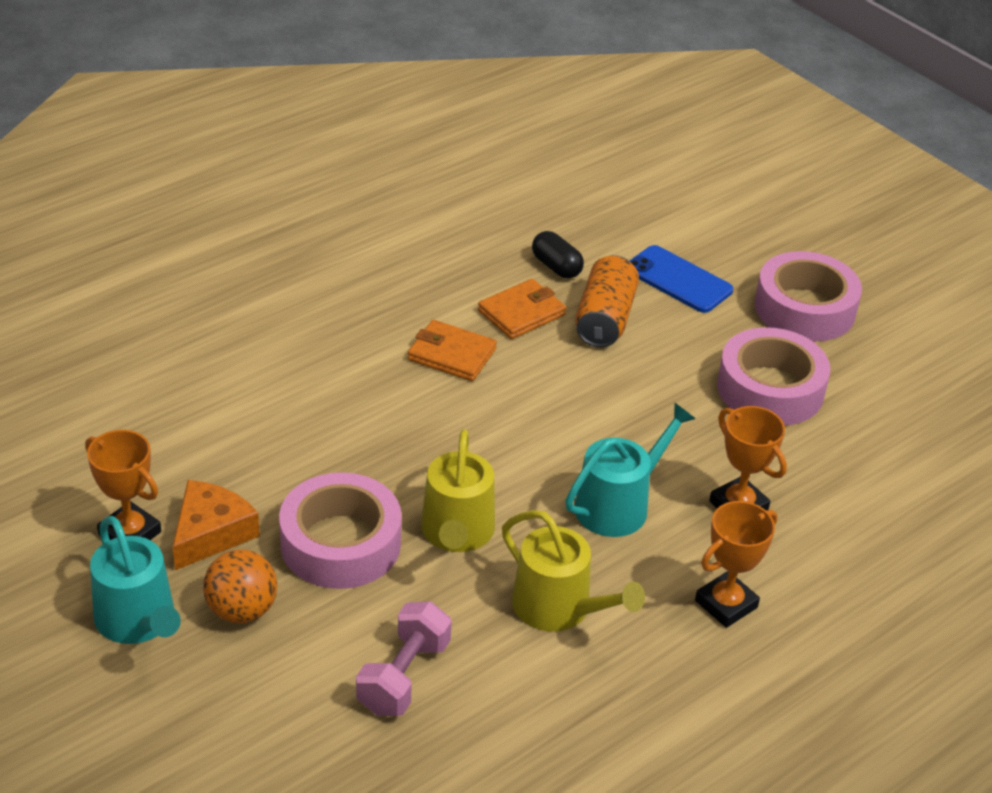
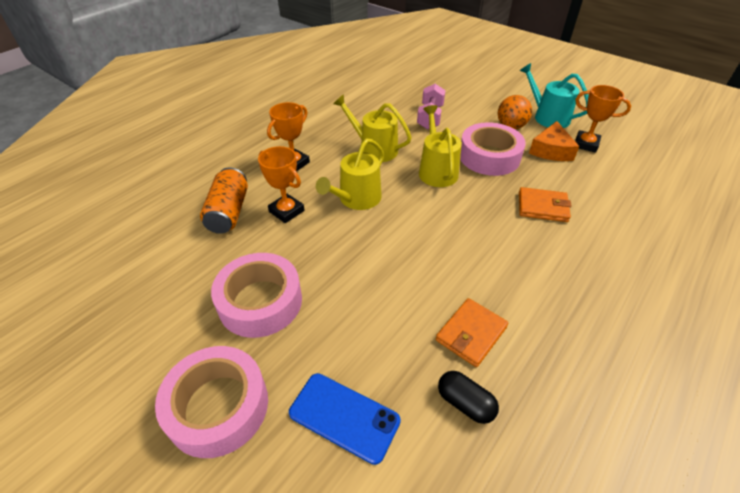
camera: 170 degrees right, 5 degrees up
(452, 354) = (501, 279): orange wallet -> orange wallet (542, 207)
(604, 319) = (401, 344): orange can -> orange can (229, 212)
(618, 505) = (356, 199): turquoise watering can -> yellow watering can

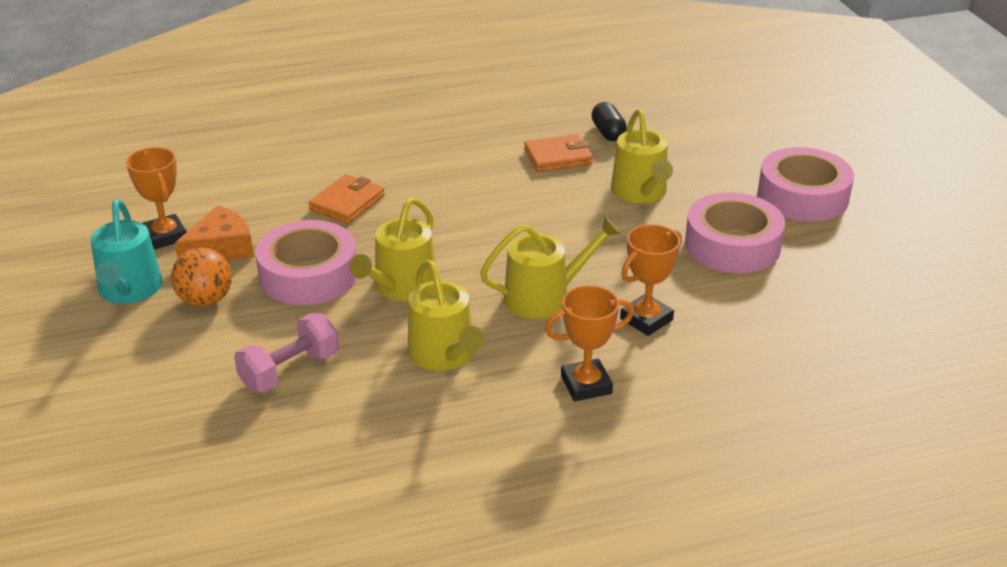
camera: 145 degrees left, 10 degrees down
(229, 212) = (724, 350): orange can -> none
(286, 211) = (646, 319): orange trophy -> orange trophy turned 60 degrees clockwise
(344, 417) = (704, 158): blue phone -> none
(368, 325) = (641, 192): none -> yellow watering can
(542, 207) = (347, 203): orange wallet -> orange wallet turned 75 degrees clockwise

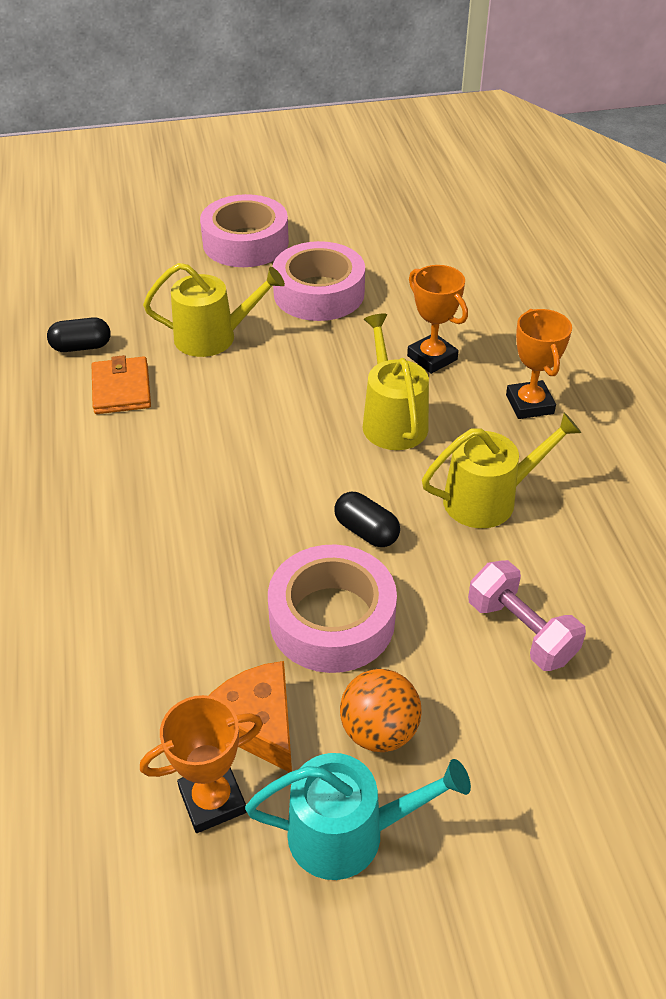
camera: 85 degrees left, 10 degrees up
(347, 203) = (172, 583): orange wallet -> none
(401, 287) = (366, 531): yellow watering can -> black capsule

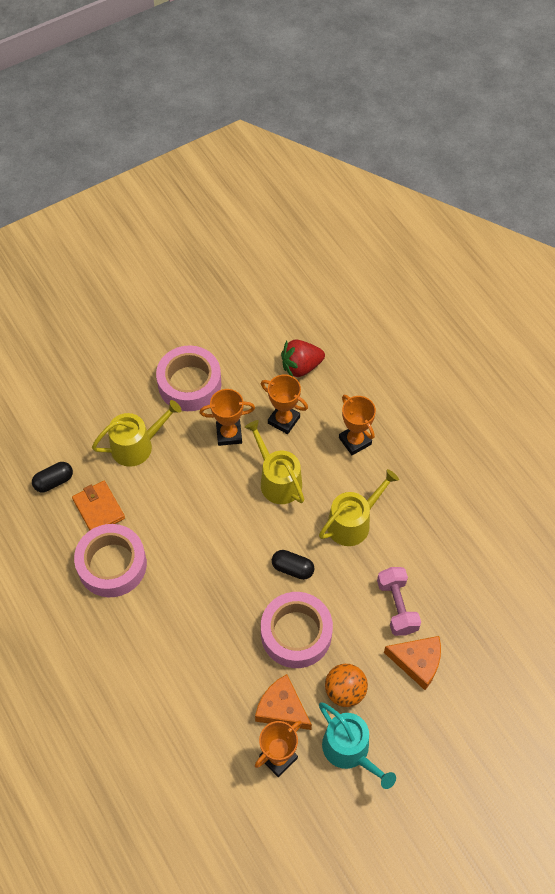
camera: 20 degrees left, 15 degrees up
(245, 242) = (119, 349): pink tape -> pink tape (112, 564)
(346, 354) = (229, 434): none -> orange trophy
(348, 833) = (350, 750): turquoise watering can -> turquoise watering can turned 75 degrees clockwise
(482, 309) = (301, 366): none -> red strawberry
(521, 631) = (397, 606): pink dumbbell -> pink dumbbell turned 45 degrees clockwise
(529, 726) = (417, 662): none -> orange cheese

